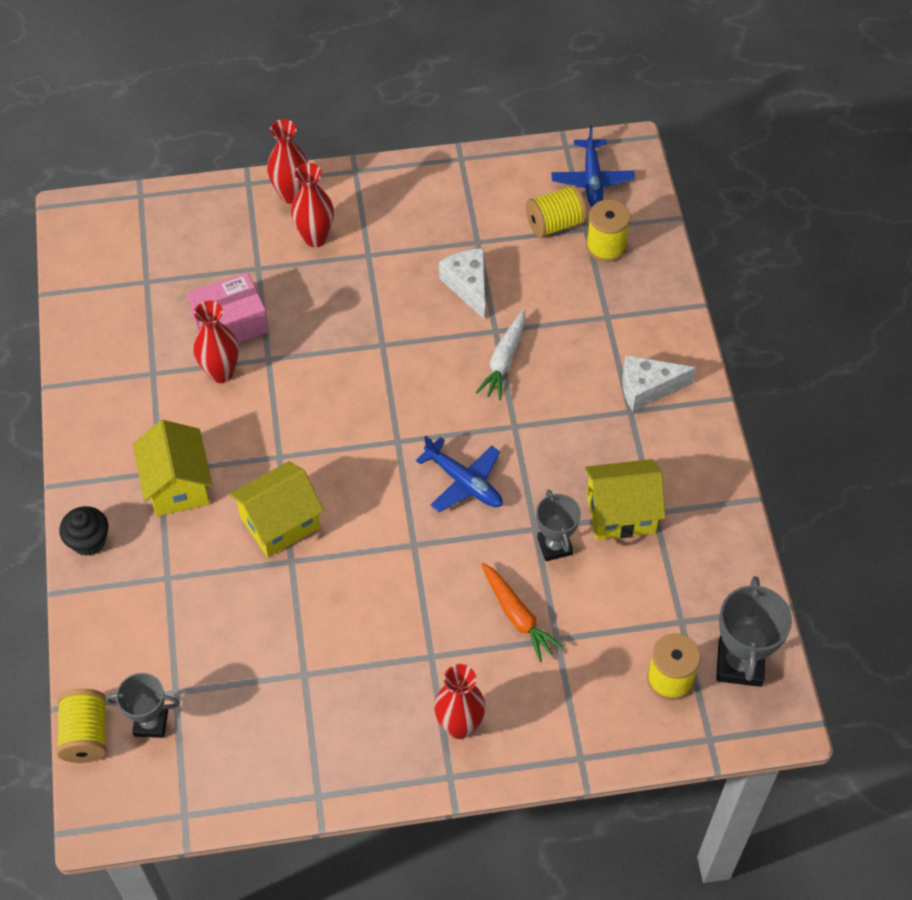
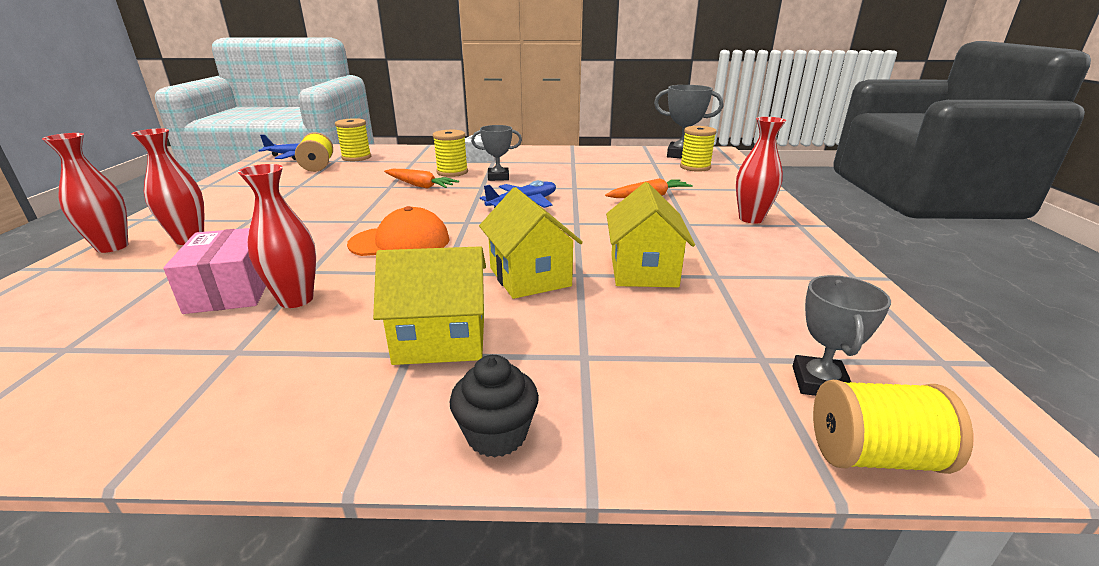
camera: 80 degrees left, 30 degrees down
(336, 401) = (400, 242): none -> orange cap
(468, 286) = (337, 190): white cheese -> none
(504, 360) = (420, 186): white carrot -> orange carrot
(555, 546) = (591, 184): grey trophy -> grey trophy (498, 177)
(566, 377) = (452, 172): none -> yellow spool
(621, 513) = (570, 168): yellow house -> yellow house (643, 270)

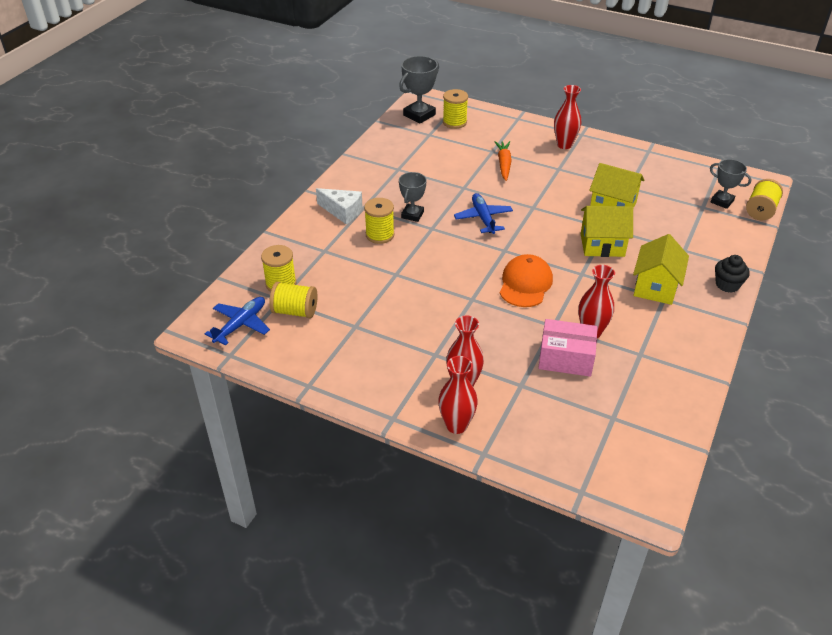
camera: 65 degrees left, 15 degrees up
(420, 186) = (406, 258): orange carrot -> none

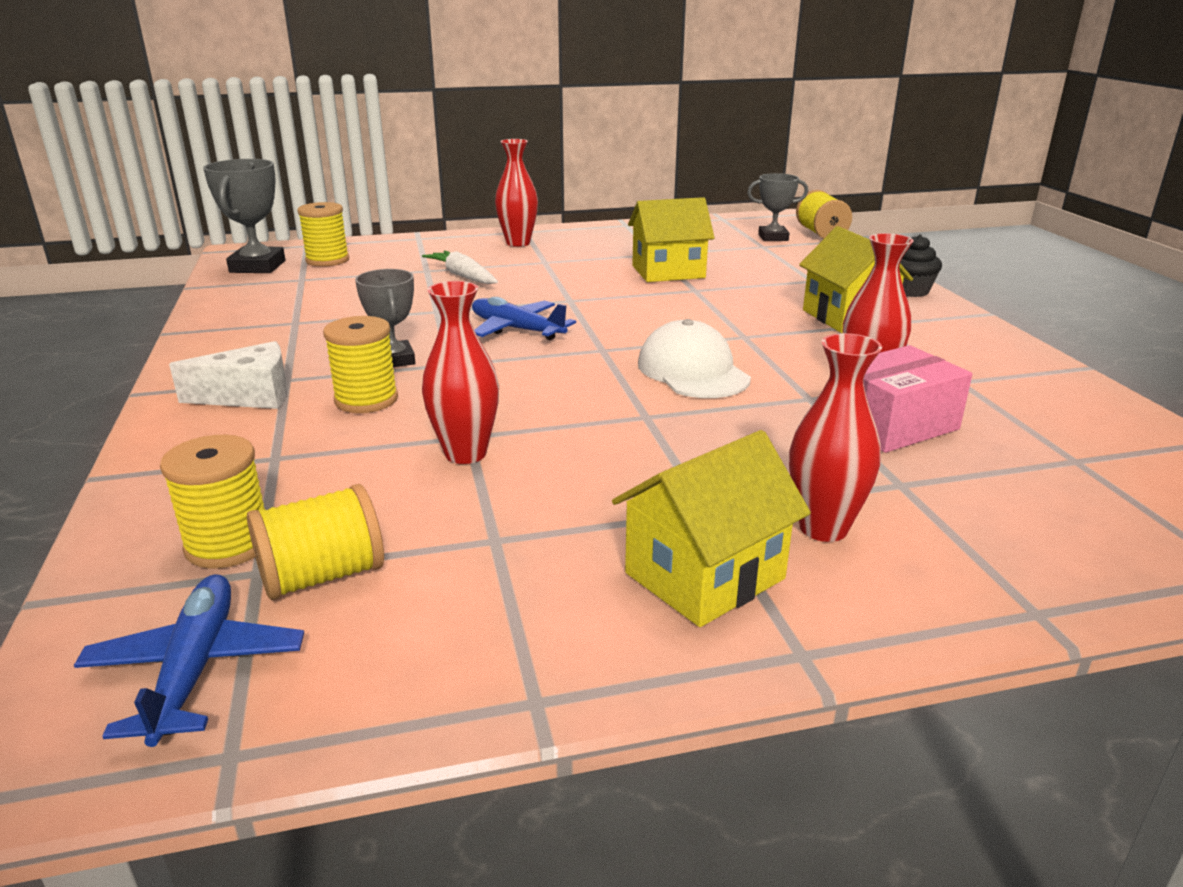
camera: 40 degrees left, 15 degrees down
(456, 425) = (921, 595): red vase -> red vase (465, 453)
(504, 164) = (463, 276): orange carrot -> white carrot
(525, 284) = (692, 371): orange cap -> white cap
(602, 245) = (718, 304): yellow house -> yellow house (704, 576)

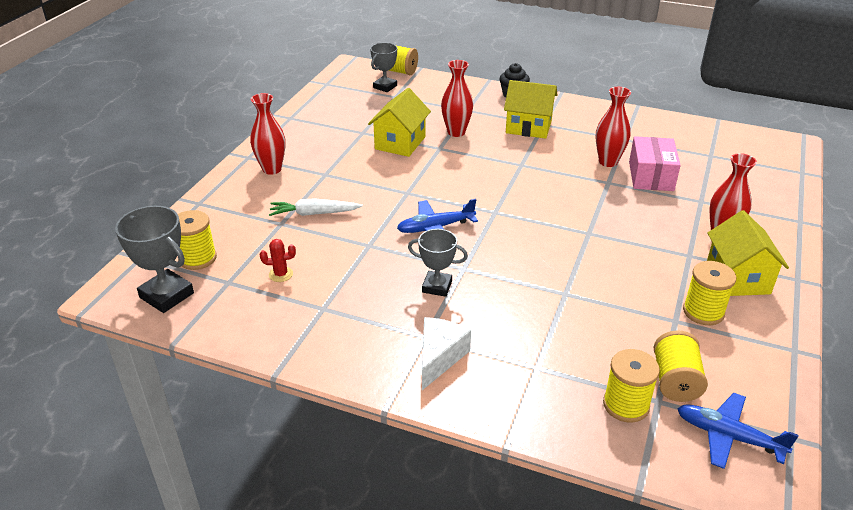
camera: 55 degrees left, 10 degrees up
(336, 292) = (281, 274): none -> red cactus
(366, 400) = (488, 314): yellow spool -> yellow spool (703, 312)
(465, 453) = (585, 301): red vase -> red vase (456, 132)
(692, 371) = (550, 198): white cap -> none

